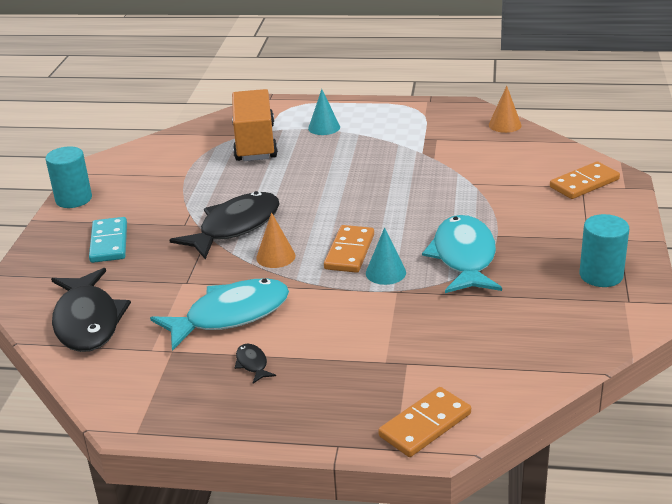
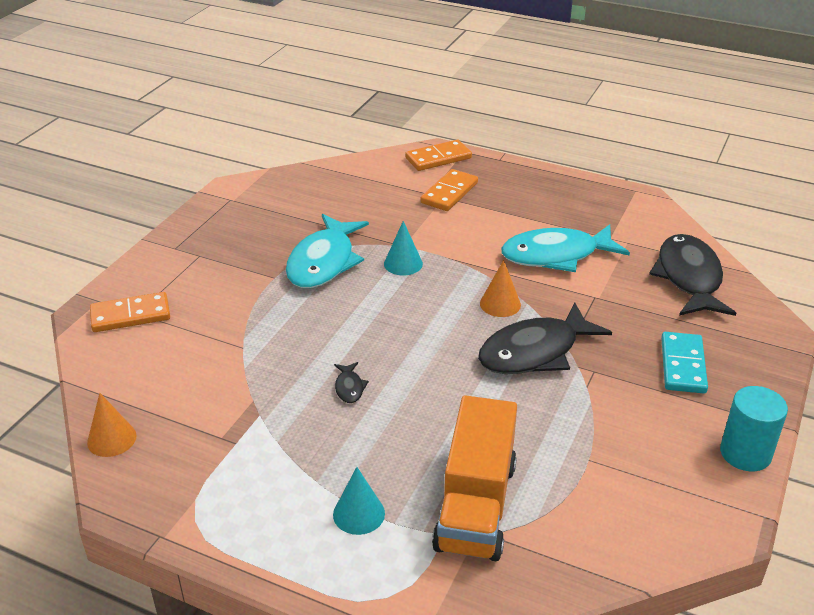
camera: 165 degrees left, 5 degrees up
(252, 364) = (545, 215): black fish -> black fish (349, 387)
(349, 252) = (425, 292): orange domino -> orange domino (449, 193)
(601, 275) = (227, 221): turquoise cylinder -> none

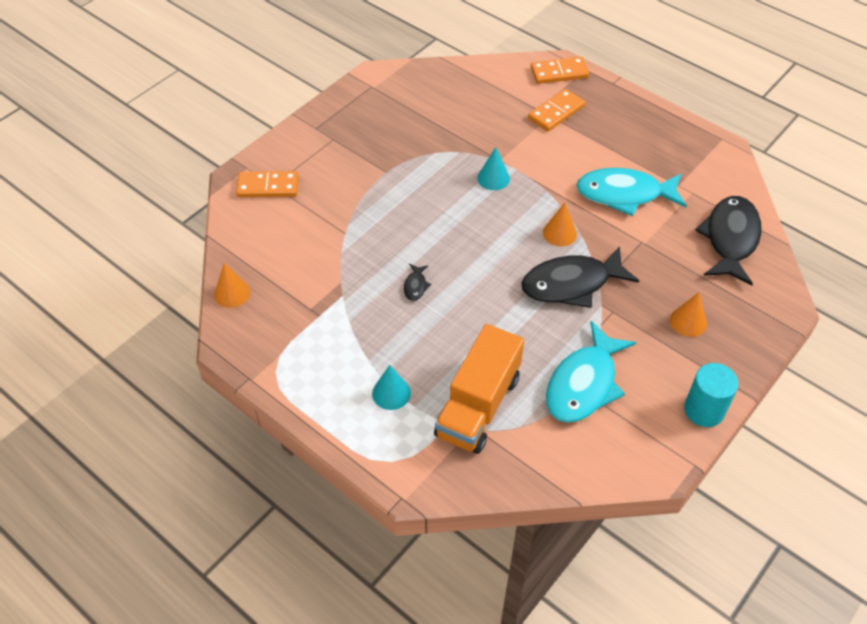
camera: 15 degrees right, 15 degrees up
(324, 262) = (429, 164): turquoise fish -> turquoise fish (584, 384)
(683, 365) = (688, 321): turquoise domino -> orange cone

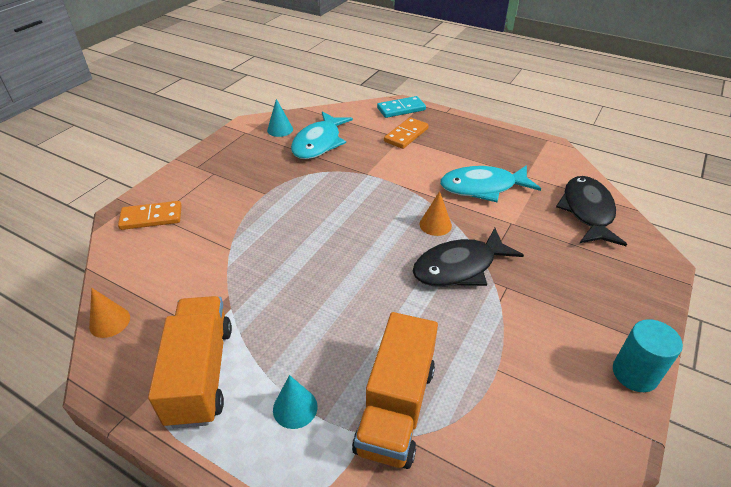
camera: 10 degrees left, 10 degrees down
(312, 352) = (201, 374): none -> orange truck
(415, 286) = (306, 289): black fish -> none
(493, 178) = (364, 188): turquoise cone -> turquoise cone (280, 129)
(559, 73) = (401, 109): orange domino -> turquoise domino
(584, 384) = (502, 364): turquoise fish -> turquoise fish (319, 143)
(688, 321) = (581, 287): orange cone -> none

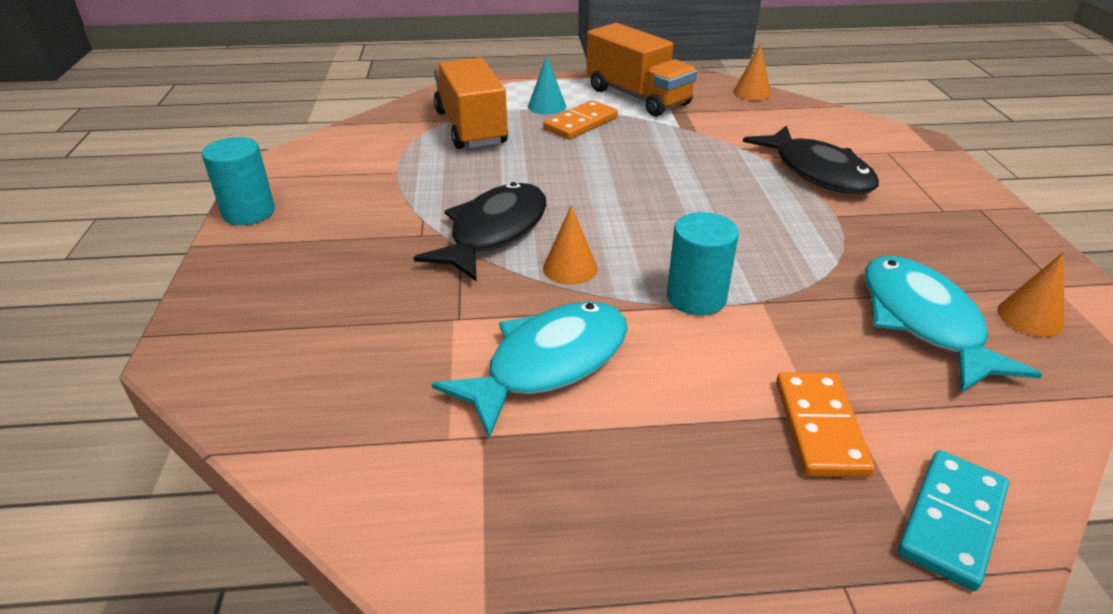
camera: 145 degrees right, 5 degrees down
(151, 217) = (887, 148): orange domino -> orange domino (581, 123)
(280, 129) = (1030, 317): turquoise cone -> orange cone
(392, 186) = (696, 297): none -> turquoise cylinder
(587, 211) = (325, 399): black fish -> black fish (817, 172)

